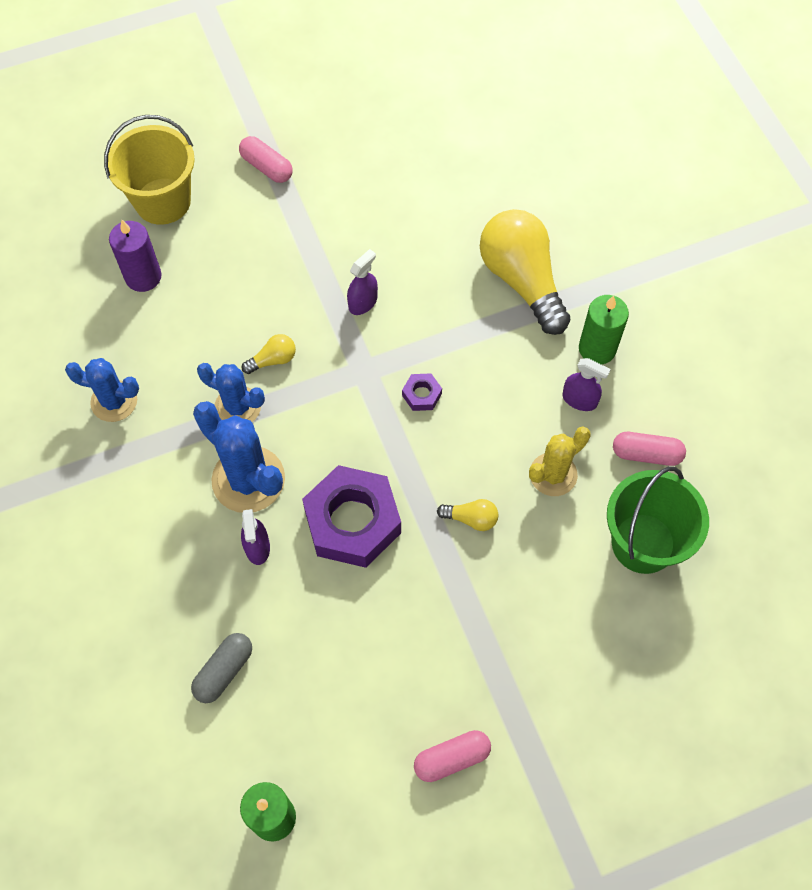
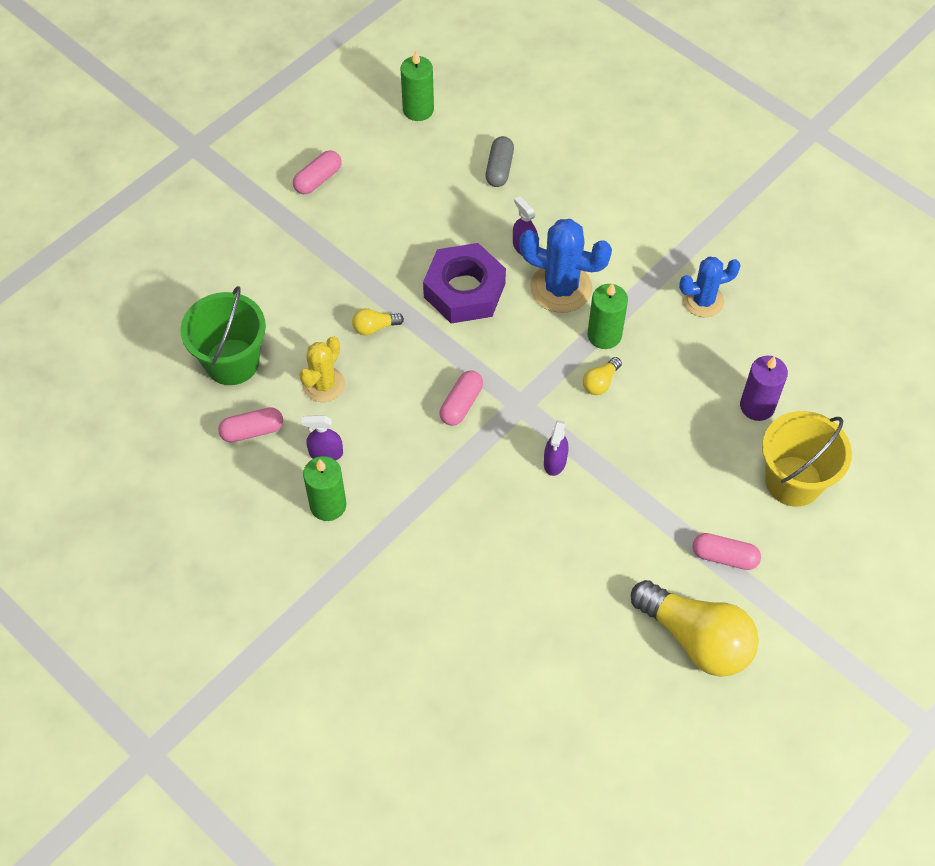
camera: 155 degrees right, 5 degrees down
(237, 407) = (604, 335): blue cactus -> green candle
(422, 395) = (461, 404): purple nut -> pink capsule
(522, 280) = (423, 542): yellow light bulb -> yellow light bulb (696, 639)

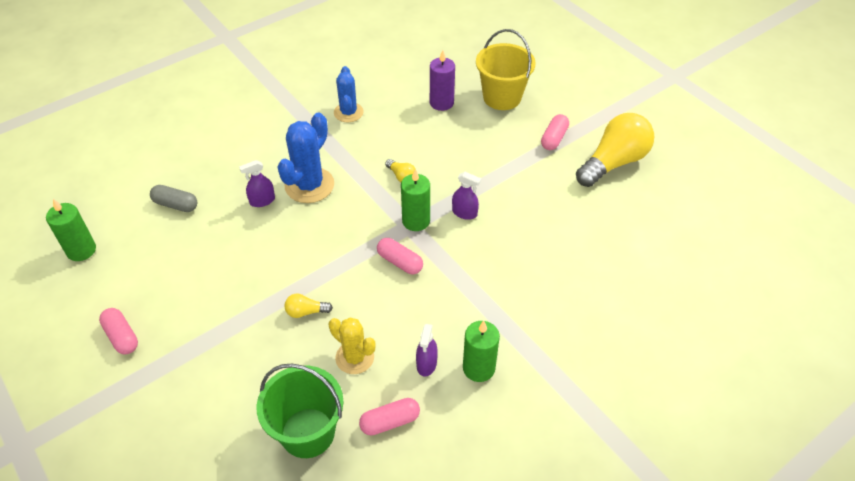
camera: 80 degrees left, 10 degrees down
(252, 431) = (390, 422): pink capsule -> pink capsule turned 75 degrees clockwise
(374, 327) = (306, 312): yellow light bulb -> yellow light bulb turned 90 degrees clockwise
(464, 290) = (290, 245): purple nut -> none
(604, 335) = (361, 168): green candle -> green candle (416, 221)

